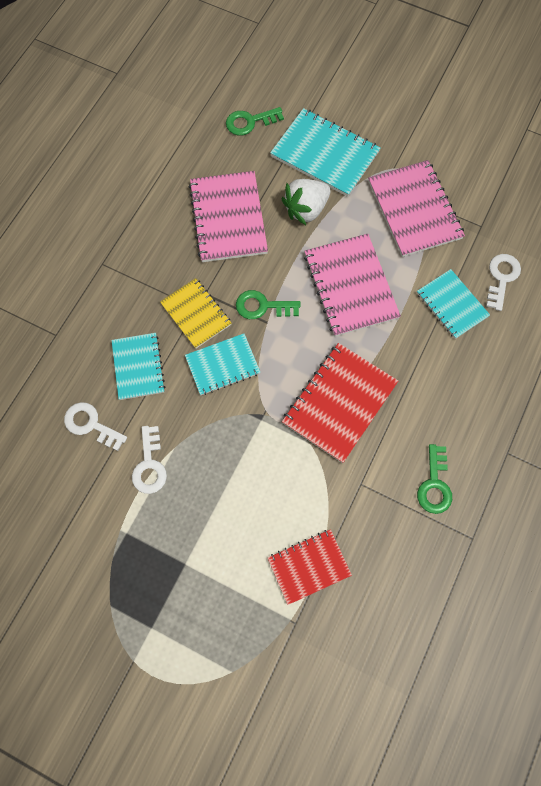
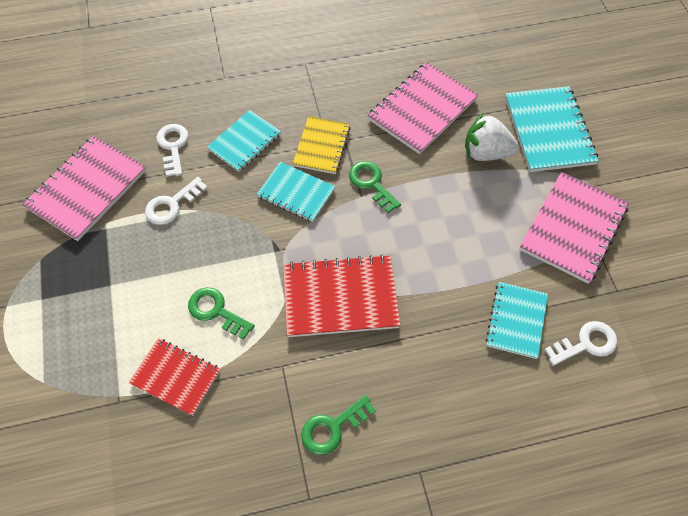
camera: 50 degrees right, 10 degrees down
(249, 122) = (518, 65): green key -> green key (216, 311)
(350, 286) = (452, 231): pink notebook -> pink notebook (87, 189)

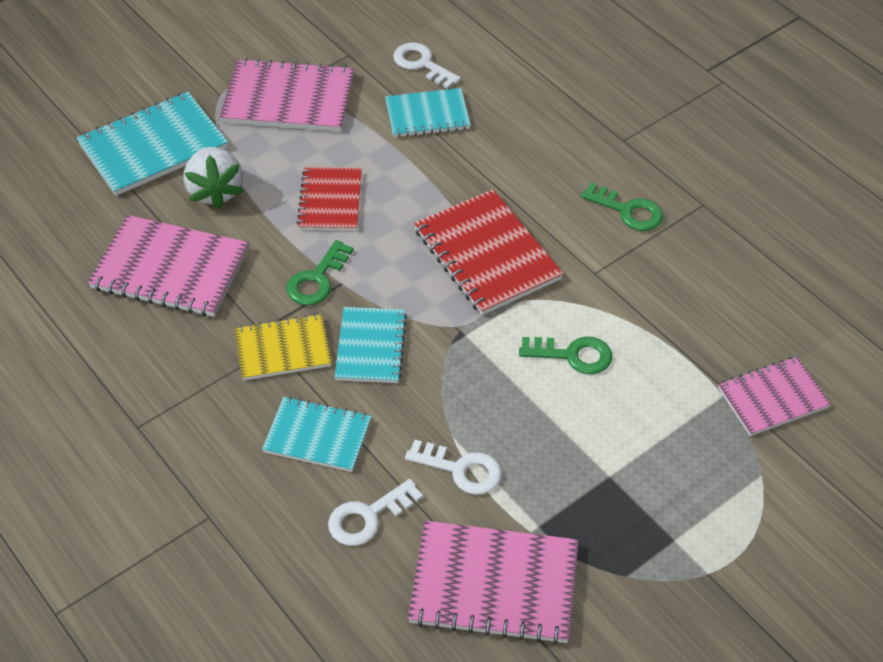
camera: 115 degrees left, 10 degrees down
(93, 431) = (772, 398): none -> pink notebook
(176, 377) = (669, 355): red notebook -> red notebook (330, 201)
(216, 311) = (573, 355): green key -> green key turned 90 degrees counterclockwise

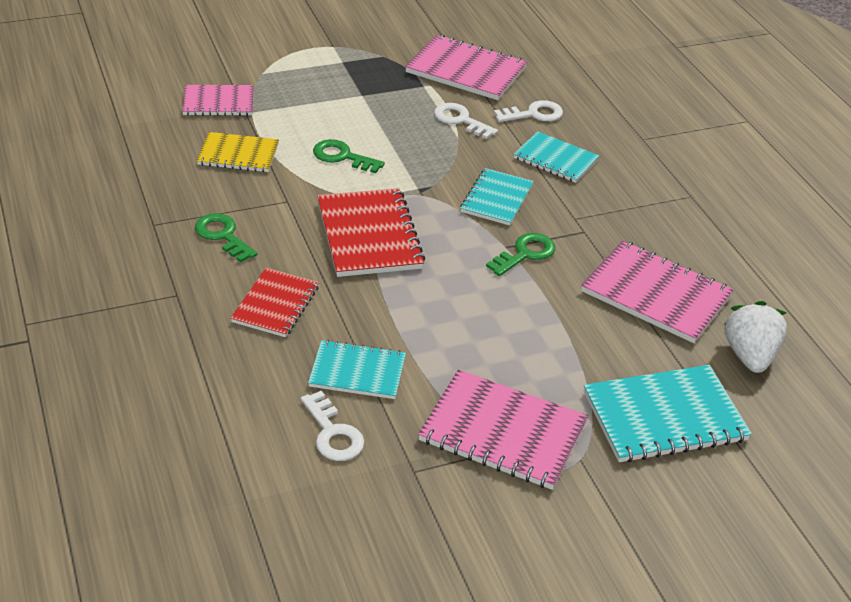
camera: 165 degrees left, 10 degrees down
(215, 191) = (603, 352): white strawberry -> white strawberry (749, 355)
(283, 349) = (568, 214): yellow notebook -> yellow notebook (238, 154)
(330, 201) = (492, 313): red notebook -> red notebook (275, 304)

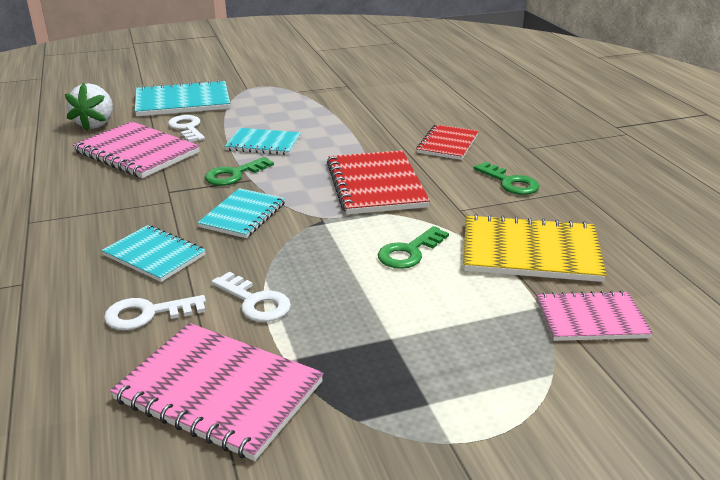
camera: 175 degrees left, 10 degrees down
(238, 154) = (530, 252): yellow notebook -> yellow notebook, size x1.57
(333, 433) = (395, 95): white key -> white key (187, 128)
(342, 157) = (409, 252): green key -> green key turned 105 degrees clockwise
(357, 372) = (381, 116): turquoise notebook -> turquoise notebook (263, 143)
(503, 432) = (290, 96): pink notebook -> none

